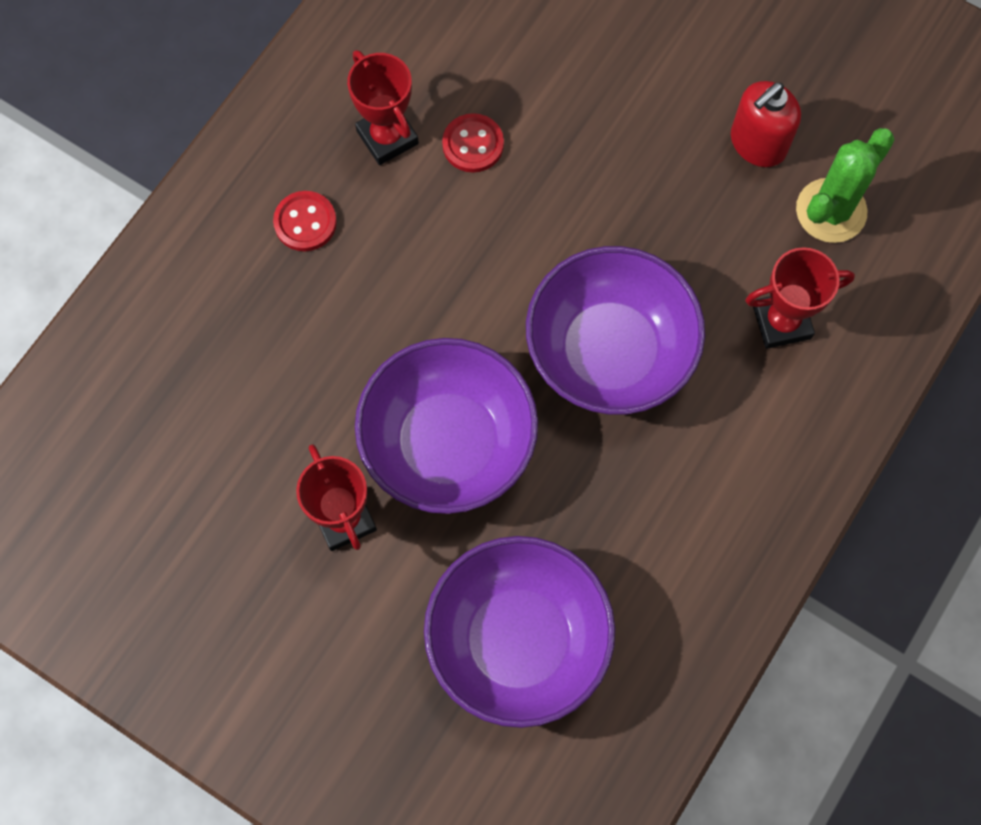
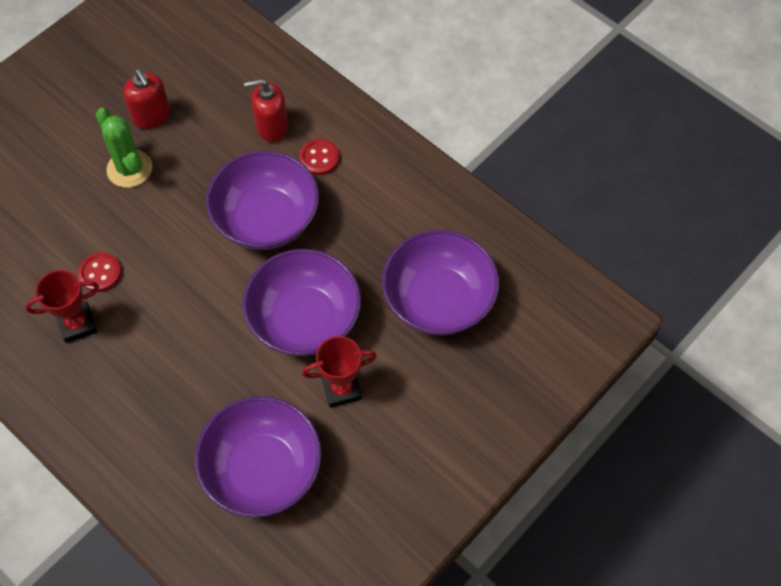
camera: 80 degrees left, 10 degrees down
(204, 433) = (262, 470): none -> purple bowl
(305, 222) = (125, 385): red button -> red button (319, 158)
(781, 322) = (271, 127): red trophy -> red soap dispenser
(831, 211) = (207, 88): green cactus -> green cactus (129, 169)

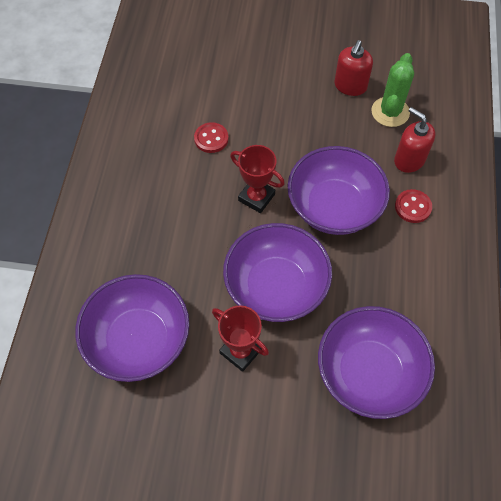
camera: 55 degrees right, 0 degrees up
(77, 324) = (165, 152): red trophy -> red trophy (256, 197)
(129, 169) = (300, 101): green cactus -> green cactus (390, 112)

